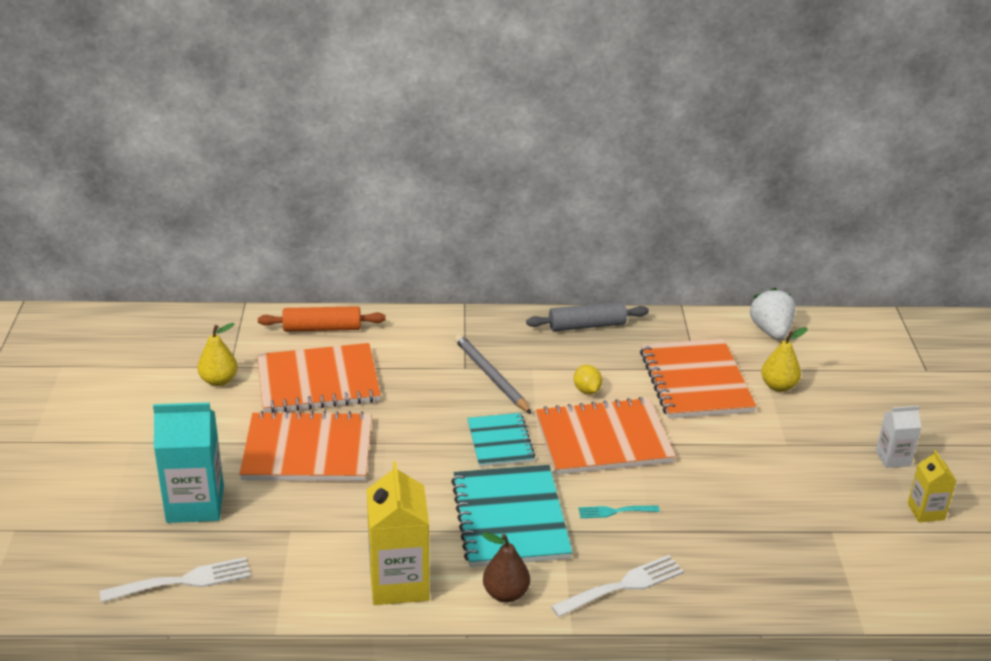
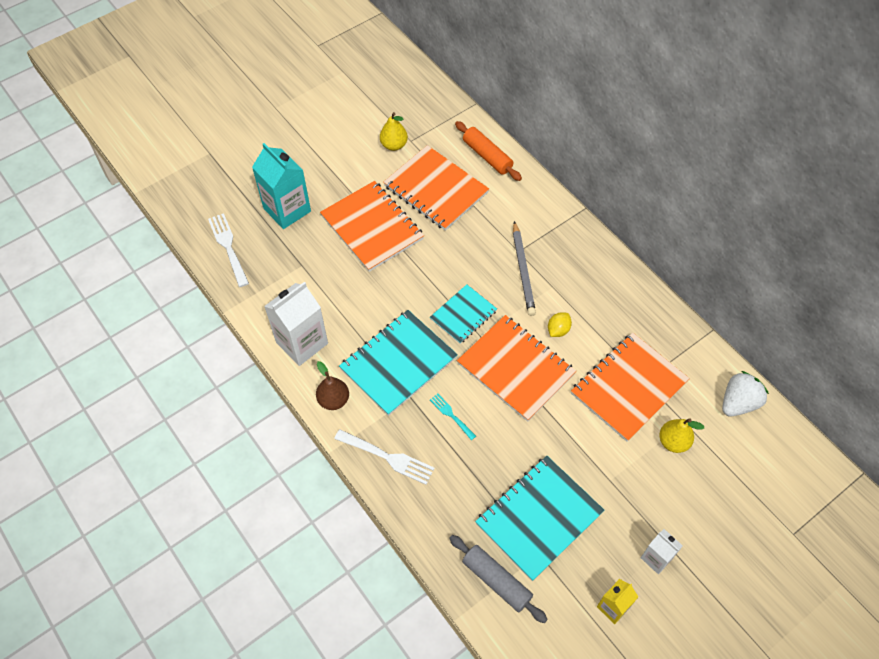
camera: 55 degrees right, 25 degrees up
(183, 581) = (228, 247): white fork -> white fork turned 150 degrees counterclockwise
(399, 583) = (302, 343): yellow carton -> white carton
(491, 376) = (523, 270): grey pencil -> grey pencil turned 150 degrees clockwise
(587, 325) = (629, 288): grey rolling pin -> grey rolling pin (496, 580)
(790, 511) = (539, 518): none -> turquoise notebook

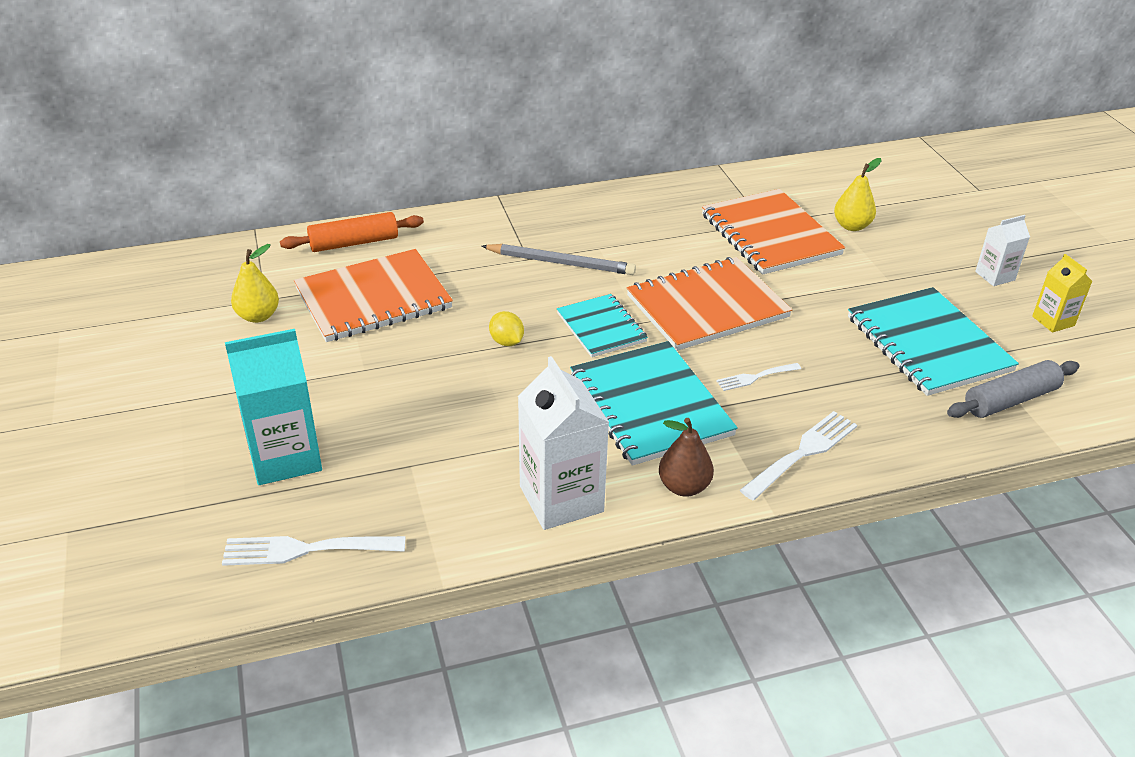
camera: 70 degrees left, 20 degrees down
(372, 227) = (393, 373): orange notebook -> none
(451, 415) = (755, 377): turquoise fork -> white fork
(558, 330) = (666, 261): yellow lemon -> yellow lemon (506, 342)
(738, 403) = (817, 176): white strawberry -> none

